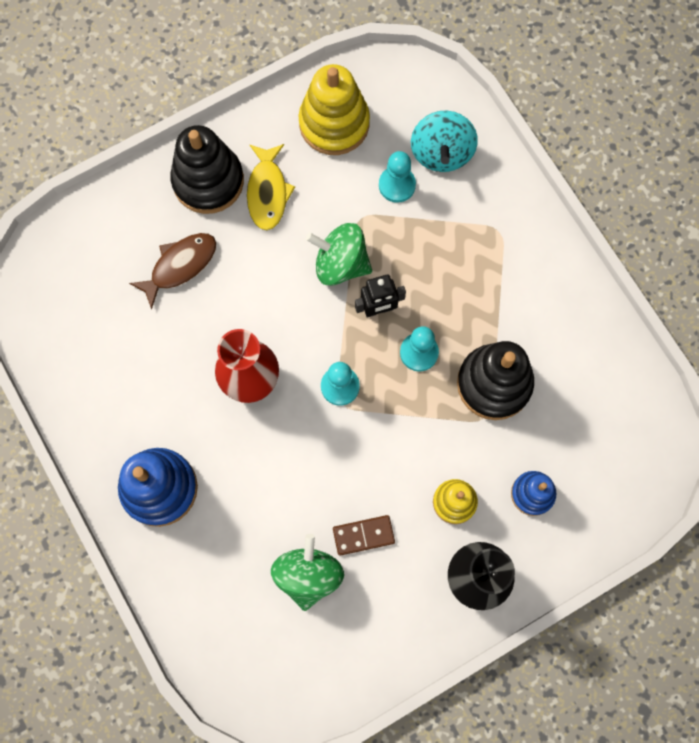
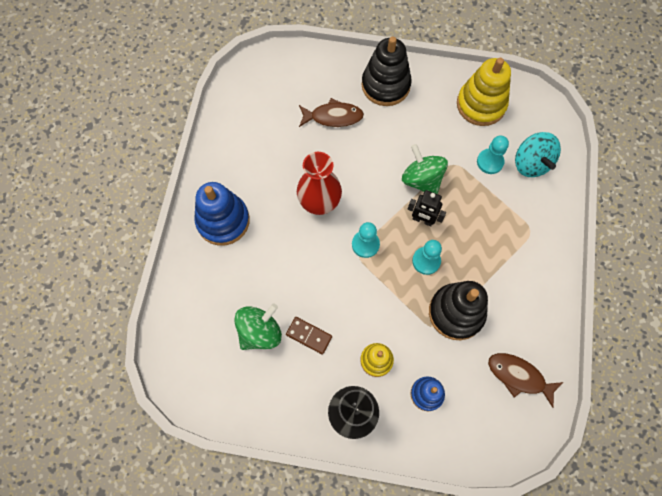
camera: 40 degrees right, 5 degrees down
(267, 192) = (413, 114): yellow fish -> none
(441, 153) = (531, 163): turquoise spinning top -> turquoise spinning top turned 60 degrees counterclockwise
(607, 399) = (519, 376): none -> brown fish

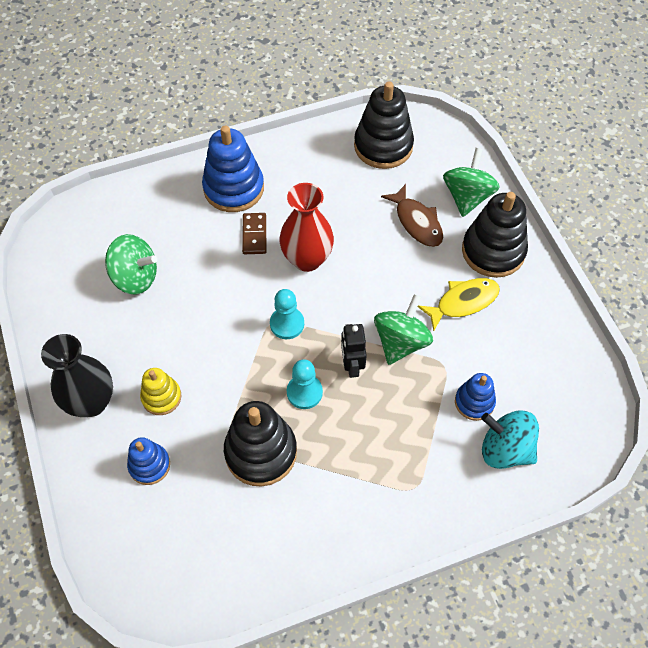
camera: 60 degrees right, 10 degrees down
(254, 101) = (383, 146): none -> black stacking toy
(309, 336) = (154, 321): brown domino -> brown domino (254, 235)
(332, 74) = (467, 197): none -> green spinning top
(413, 125) = (463, 302): none -> yellow fish
(481, 104) = (543, 358): yellow stacking toy -> none
(490, 162) = (474, 402): turquoise pawn -> blue stacking toy
(519, 376) = (221, 556): brown fish -> none
(531, 163) = (505, 449): turquoise spinning top -> turquoise spinning top turned 75 degrees clockwise

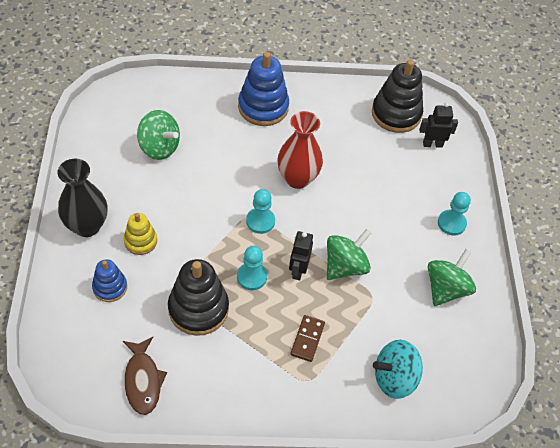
camera: 15 degrees right, 5 degrees down
(254, 235) = (264, 147): brown domino -> brown domino (307, 339)
(417, 222) = (398, 180): brown fish -> brown fish (143, 380)
(436, 167) = (432, 144): none -> black robot
(463, 302) = (409, 254): yellow fish -> none
(467, 197) = (448, 174): green spinning top -> green spinning top (446, 289)
(474, 402) = (385, 333): blue stacking toy -> none
(493, 251) = (451, 223): black stacking toy -> turquoise pawn
(505, 449) = (394, 378): turquoise spinning top -> turquoise spinning top turned 60 degrees counterclockwise

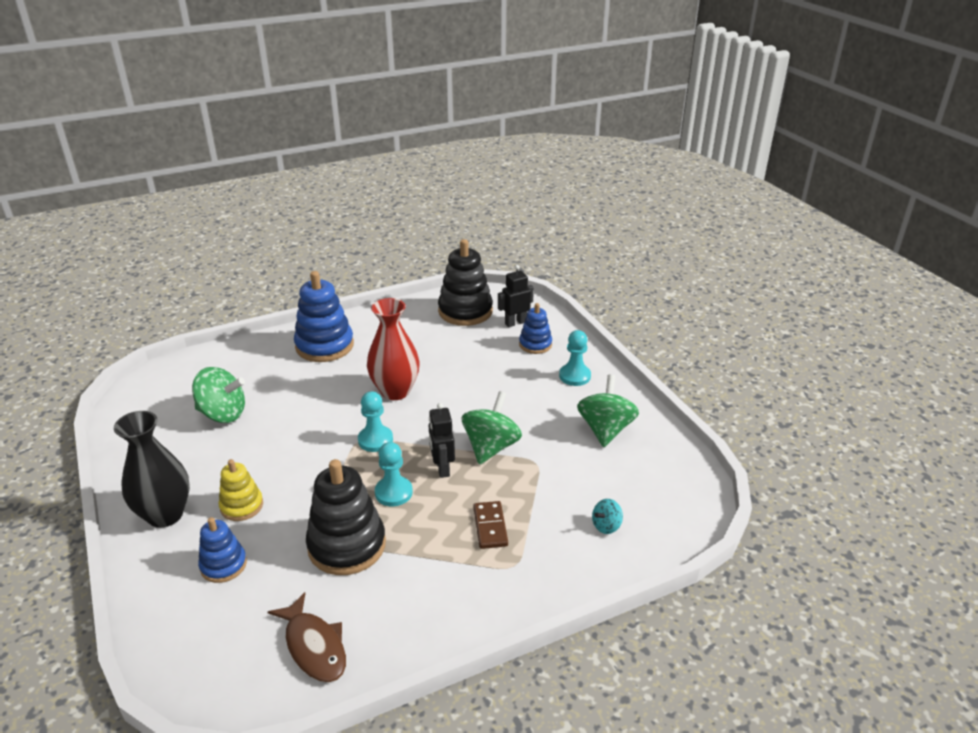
camera: 20 degrees left, 20 degrees down
(394, 378) = (606, 526): turquoise spinning top -> turquoise spinning top, size x0.50
(436, 175) = (535, 344): none -> blue stacking toy

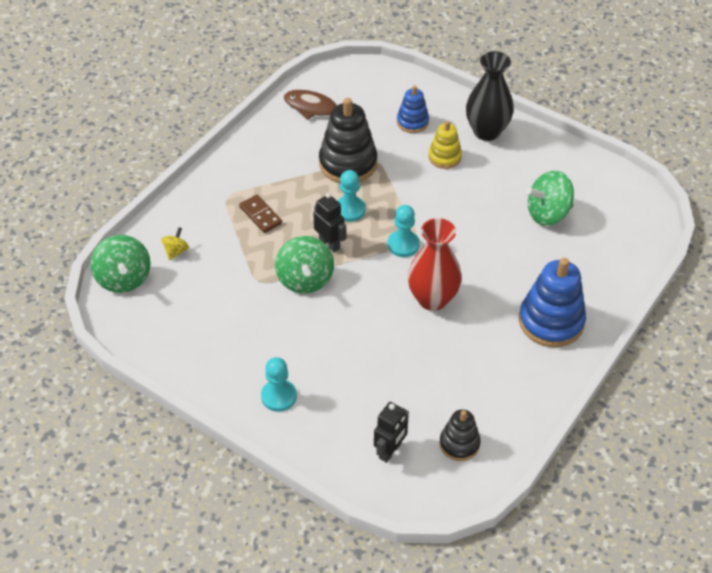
camera: 150 degrees right, 15 degrees up
(465, 311) = (459, 444): black stacking toy -> black stacking toy, size x0.57
(535, 344) = (346, 425): blue stacking toy -> none
(605, 429) = (217, 341): green spinning top -> green spinning top (124, 278)
(606, 526) = (176, 251): turquoise spinning top -> yellow spinning top

